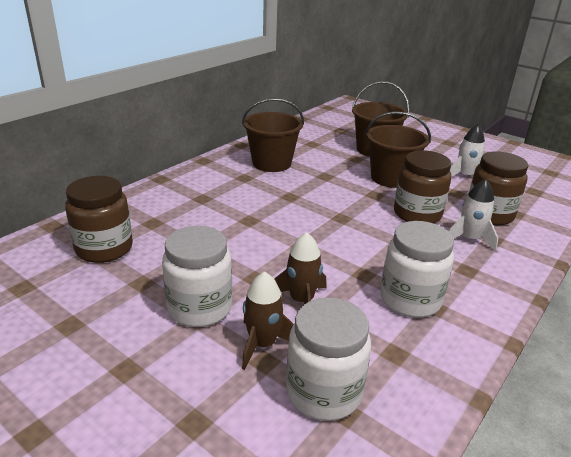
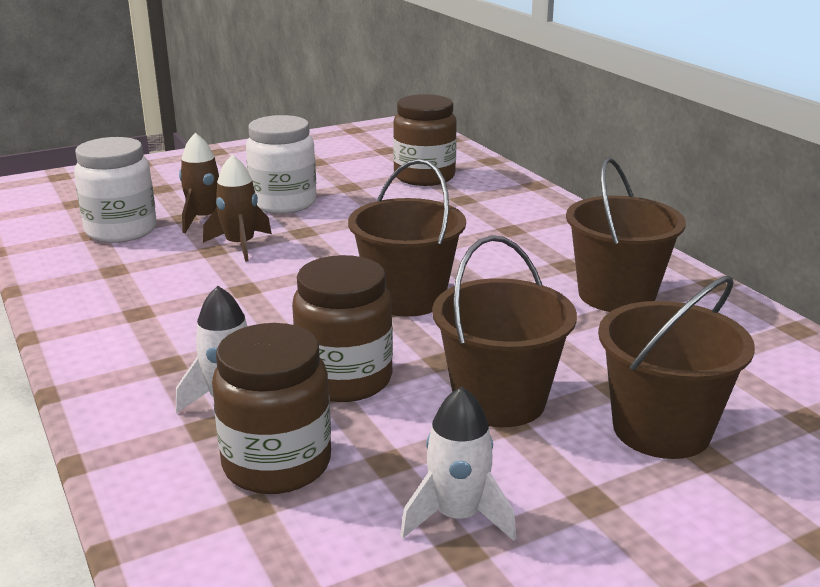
camera: 115 degrees right, 5 degrees down
(323, 214) = (407, 298): none -> brown bucket
(410, 299) = (168, 302): white jar -> none

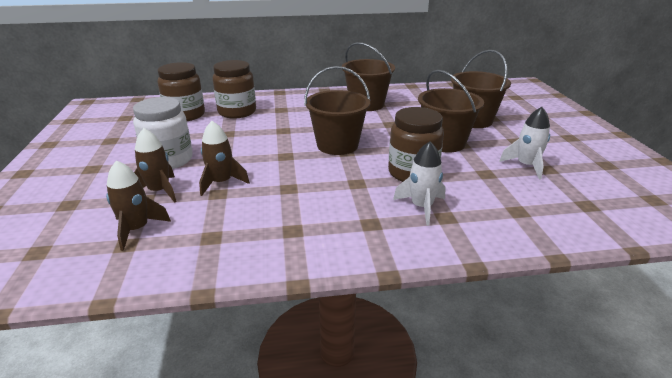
camera: 70 degrees left, 5 degrees up
(121, 230) = (137, 229): white jar -> brown rocket
(277, 464) = (484, 200): brown jar -> brown jar (237, 112)

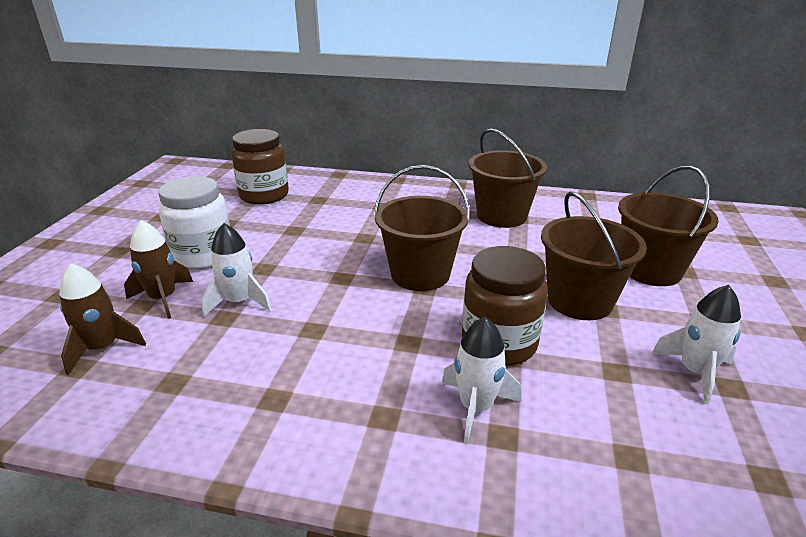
camera: 20 degrees right, 0 degrees up
(221, 182) = (239, 302): brown rocket -> white rocket
(237, 112) = (326, 200): brown jar -> none

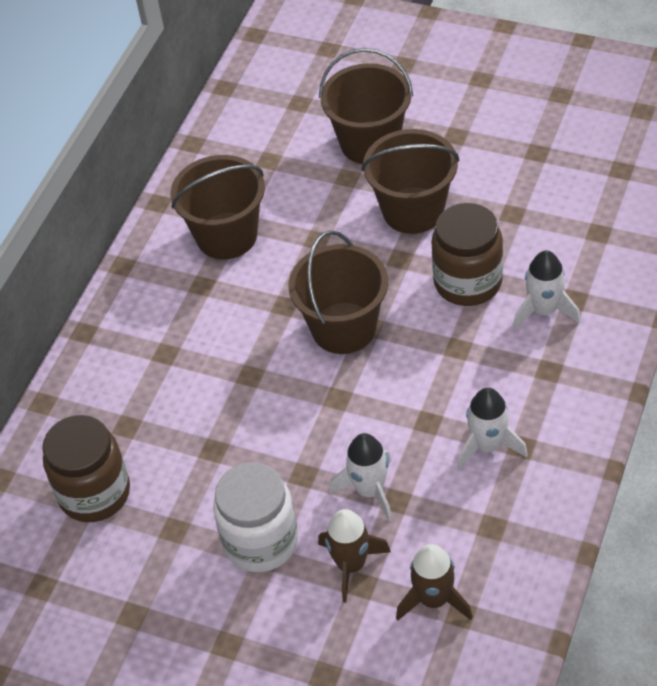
camera: 75 degrees left, 20 degrees up
(695, 372) = (519, 166): white rocket -> white rocket (488, 445)

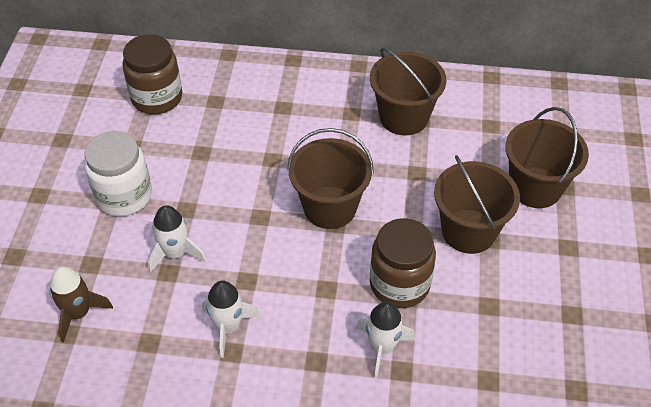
camera: 70 degrees right, 0 degrees up
(351, 565) = (107, 254): brown rocket -> none

